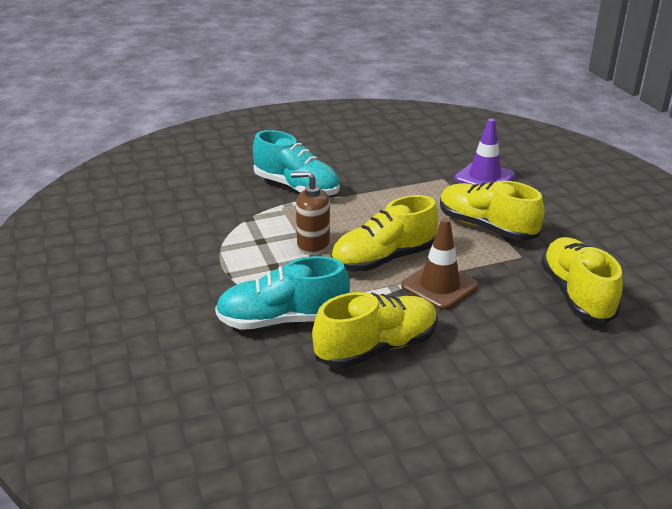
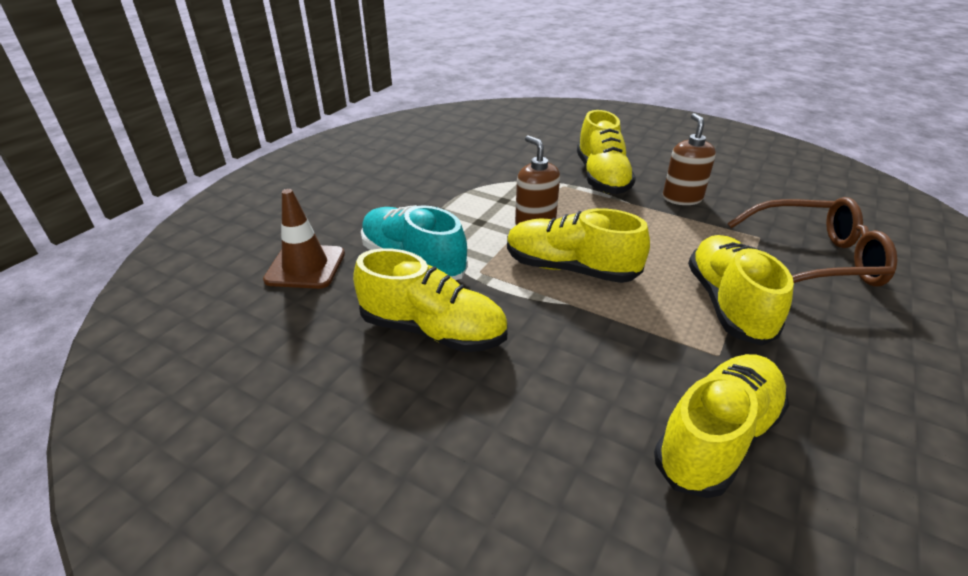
camera: 50 degrees right, 5 degrees up
(296, 187) = (602, 177): turquoise shoe -> yellow shoe
(367, 176) = (682, 198): none -> brown soap dispenser
(439, 286) = (578, 322): brown traffic cone -> brown traffic cone (305, 267)
(484, 177) = (814, 259): purple traffic cone -> brown glasses

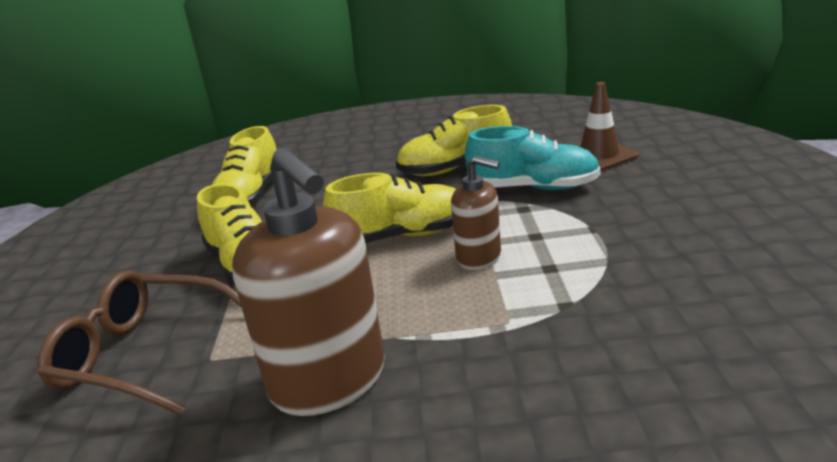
camera: 150 degrees right, 10 degrees down
(602, 177) = (472, 364): yellow shoe -> none
(682, 198) = (329, 381): brown soap dispenser -> brown soap dispenser, size x1.81
(814, 259) = (145, 354): brown glasses -> brown glasses turned 45 degrees clockwise

